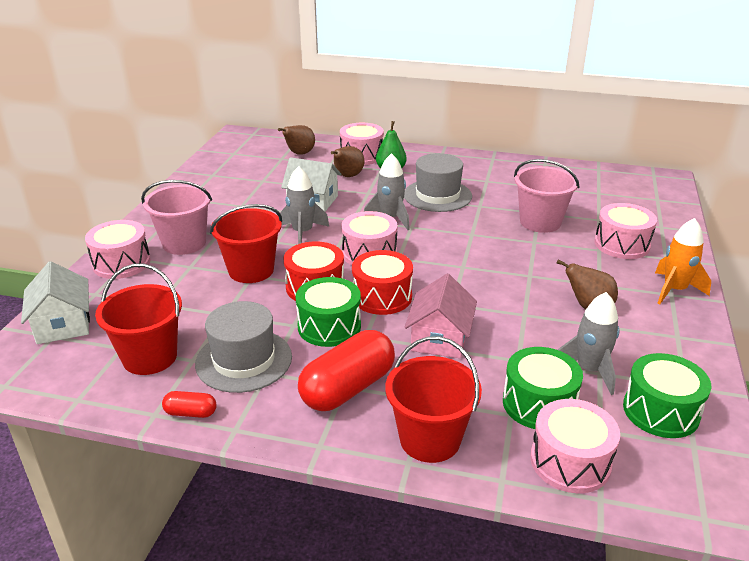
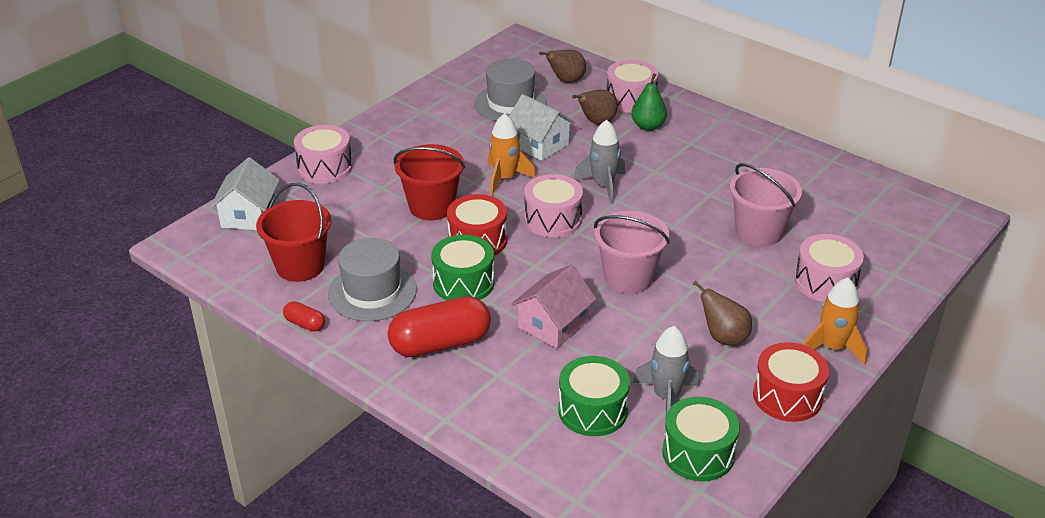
camera: 25 degrees right, 5 degrees up
(184, 243) = (390, 161): pink bucket -> pink bucket (628, 277)
(302, 233) = (505, 179): grey rocket -> orange rocket
(382, 296) = (531, 268): red drum -> red drum (787, 396)
(430, 439) = (476, 408): red bucket -> none
(437, 195) = (674, 170): grey hat -> grey hat (510, 103)
(570, 461) = (577, 465): pink drum -> none

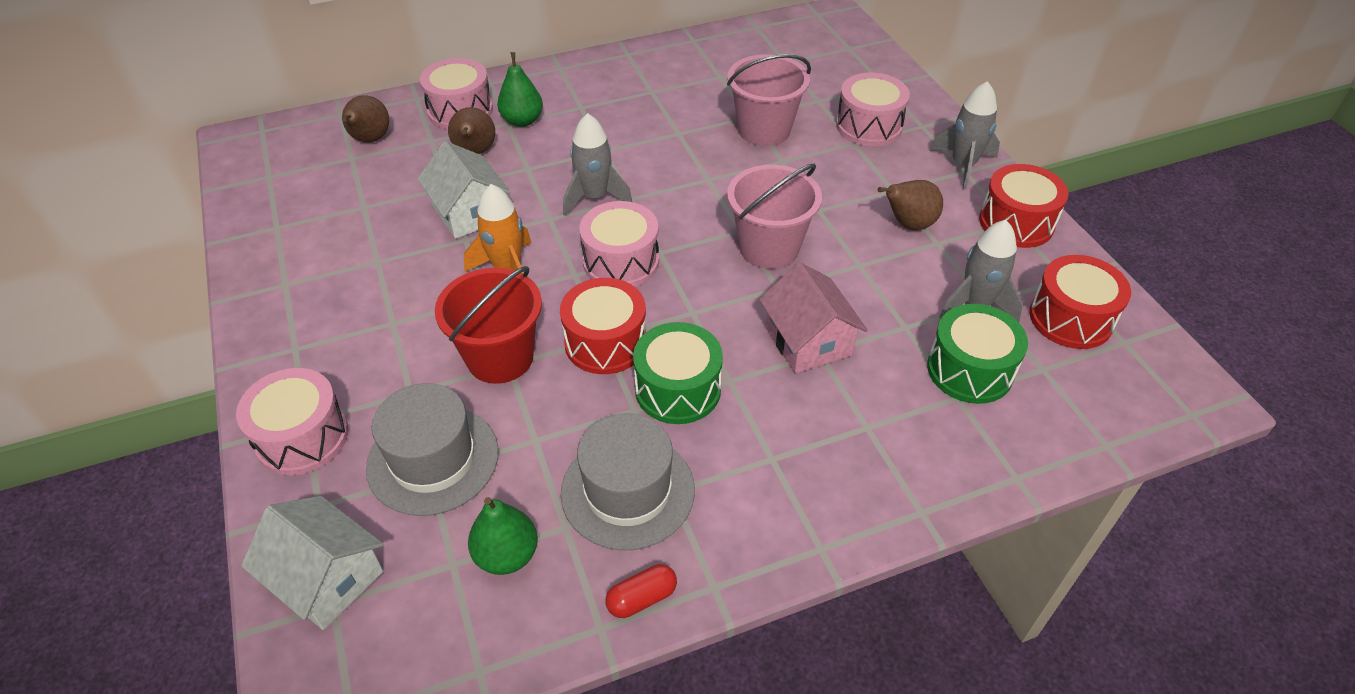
camera: 60 degrees left, 10 degrees up
(300, 266) = (507, 555): red bucket -> green pear
(440, 343) = (778, 459): red capsule -> none
(510, 103) = (361, 201): grey hat -> grey hat (433, 459)
(539, 144) = (469, 212): white house -> white house turned 75 degrees clockwise
(698, 453) = (1070, 318): green drum -> red drum
(832, 347) = (963, 165): orange rocket -> grey rocket

